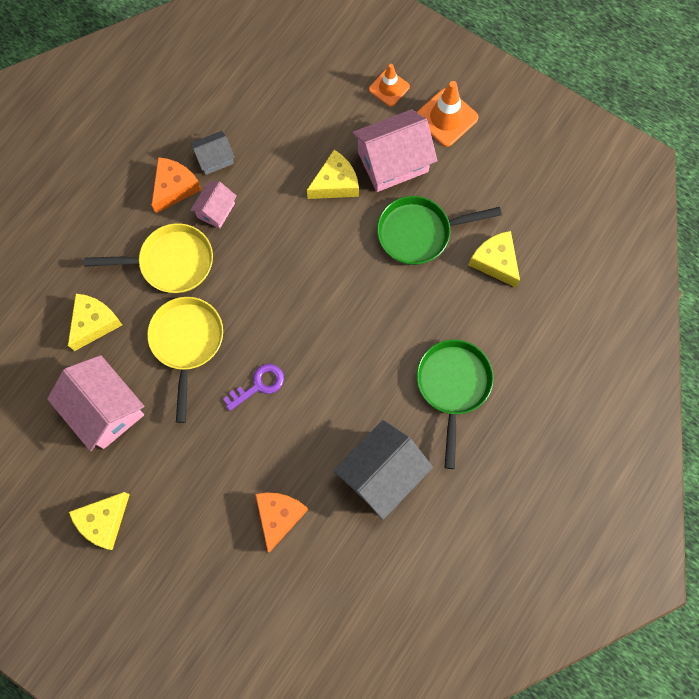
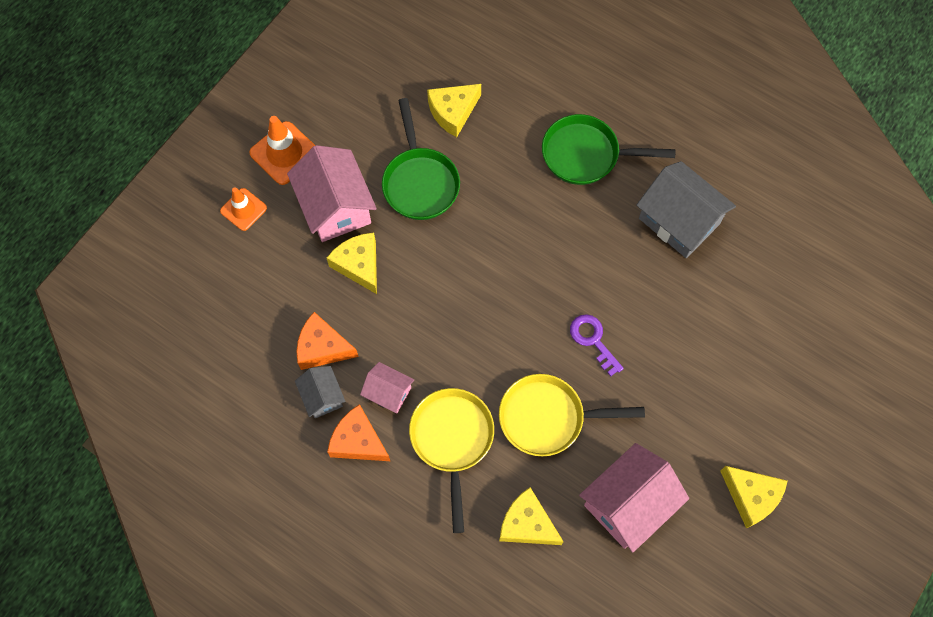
camera: 90 degrees left, 5 degrees down
(279, 516) = (730, 317): orange cheese -> orange cheese (322, 348)

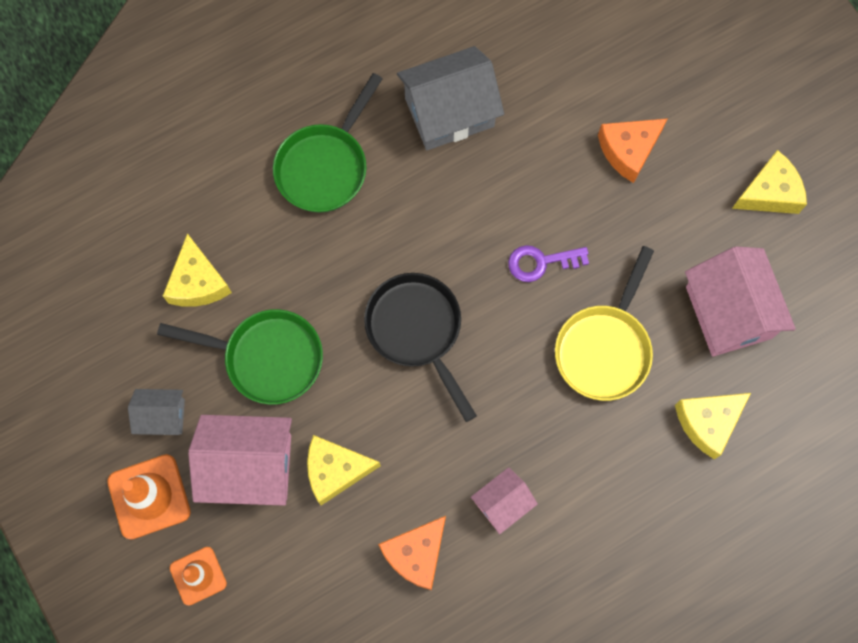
camera: 65 degrees left, 5 degrees up
(322, 396) = (474, 578): grey house -> grey house (162, 416)
(358, 441) = (543, 560): orange cheese -> orange cheese (628, 150)
(452, 440) = (585, 458): yellow pan -> none
(492, 274) = (417, 330): none -> black pan

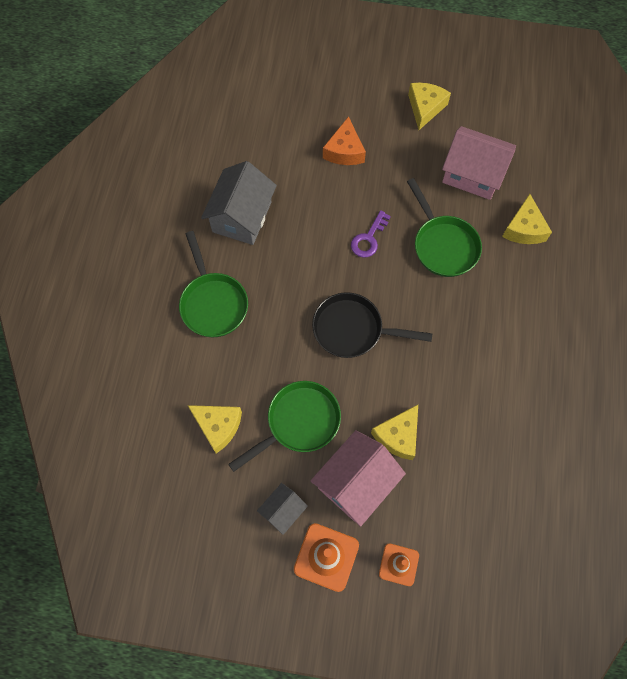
camera: 50 degrees left, 5 degrees down
(416, 554) = (482, 429): orange cheese -> none
(502, 503) = (488, 361): pink house -> none
(604, 348) = (443, 245): yellow pan -> green pan

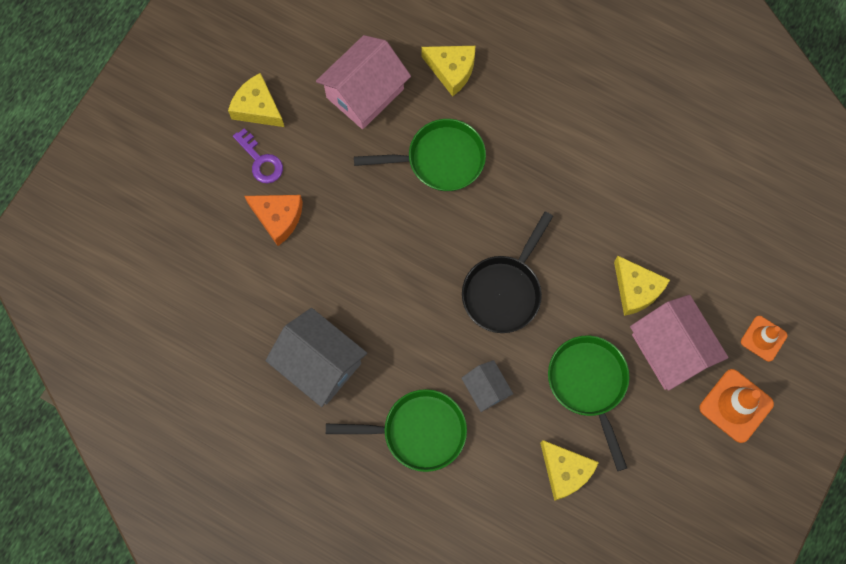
camera: 70 degrees left, 5 degrees up
(218, 426) = (565, 471): yellow cheese -> yellow cheese turned 90 degrees clockwise
(283, 510) = (676, 433): grey house -> grey house (486, 389)
(368, 238) = (402, 234): purple key -> purple key (261, 161)

